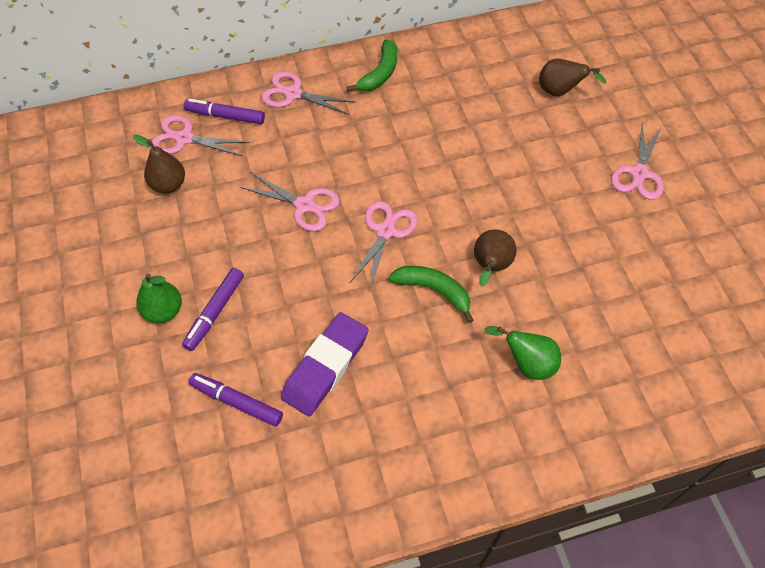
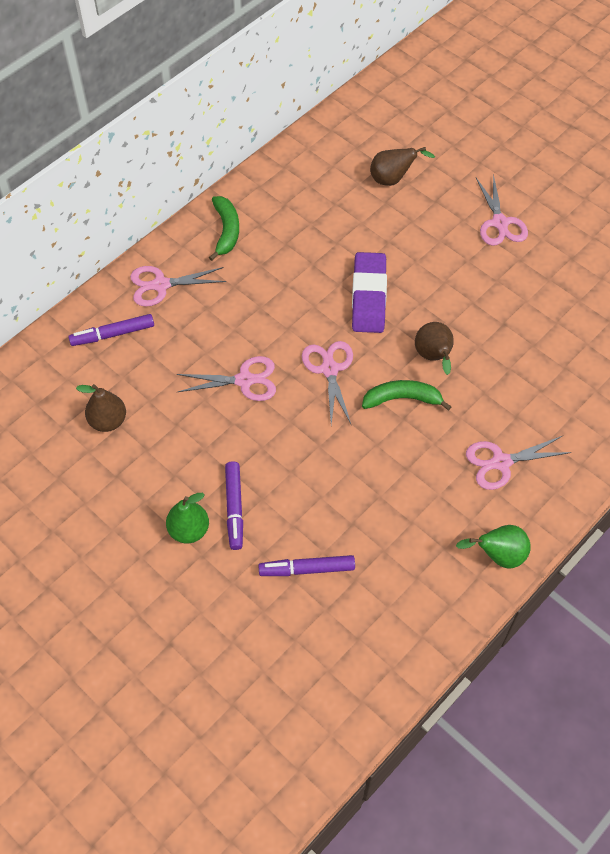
camera: 30 degrees left, 0 degrees up
(184, 138) = (90, 372): pink scissors -> pink scissors (500, 462)
(326, 367) = (358, 504): purple eraser -> purple eraser (369, 296)
(527, 363) = (511, 420): green pear -> green pear (498, 555)

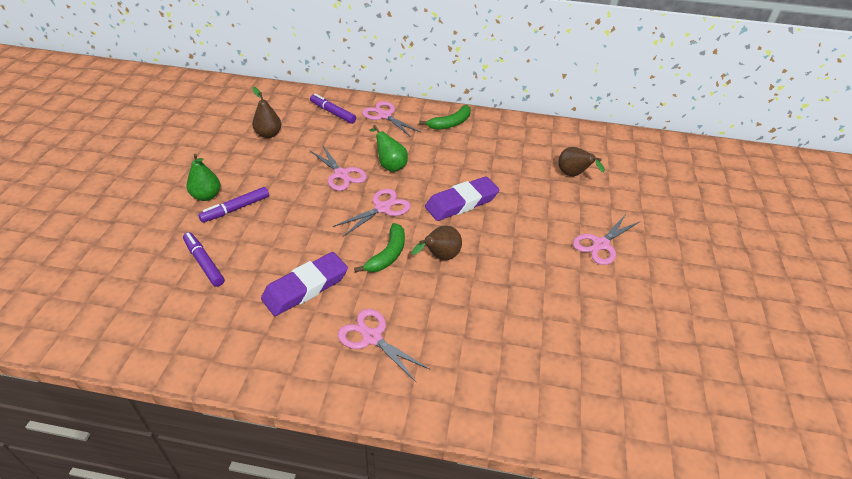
camera: 55 degrees right, 15 degrees down
(402, 399) = (387, 255): green banana -> green banana turned 60 degrees clockwise
(403, 489) = (305, 287): none -> purple eraser
(498, 555) = (278, 373): green pear -> green pear (390, 165)

